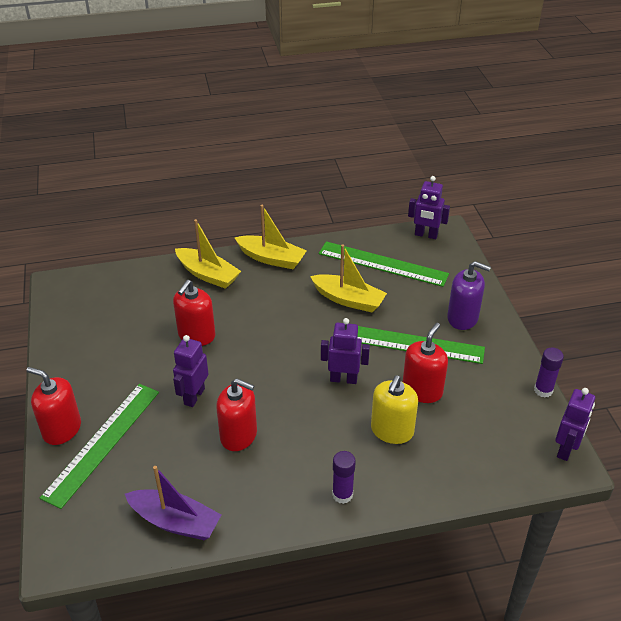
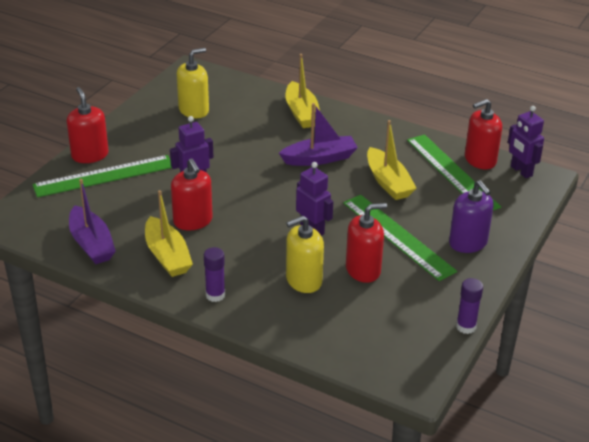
camera: 40 degrees right, 5 degrees down
(109, 324) = (194, 110): none -> yellow soap dispenser
(196, 335) = (243, 147): red soap dispenser -> red soap dispenser (480, 160)
(271, 258) = (364, 125): yellow boat -> yellow boat (167, 256)
(272, 309) = (319, 158): none -> purple boat
(566, 449) = (426, 373): purple robot -> none

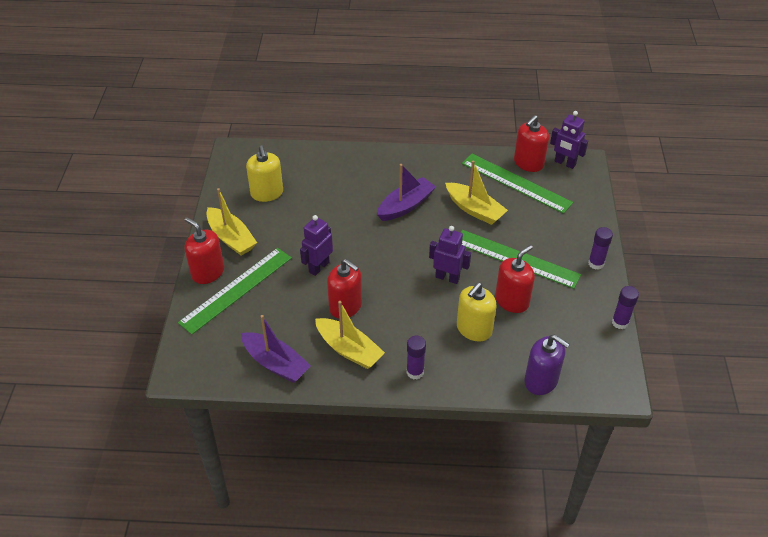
camera: 25 degrees left, 10 degrees up
(194, 110) = (267, 193): yellow soap dispenser -> yellow soap dispenser turned 135 degrees clockwise
(301, 113) = (360, 165): yellow boat -> yellow boat (231, 238)
(468, 243) = (571, 245): purple soap dispenser -> purple soap dispenser (541, 380)
(482, 267) = (596, 263): none -> purple glue stick

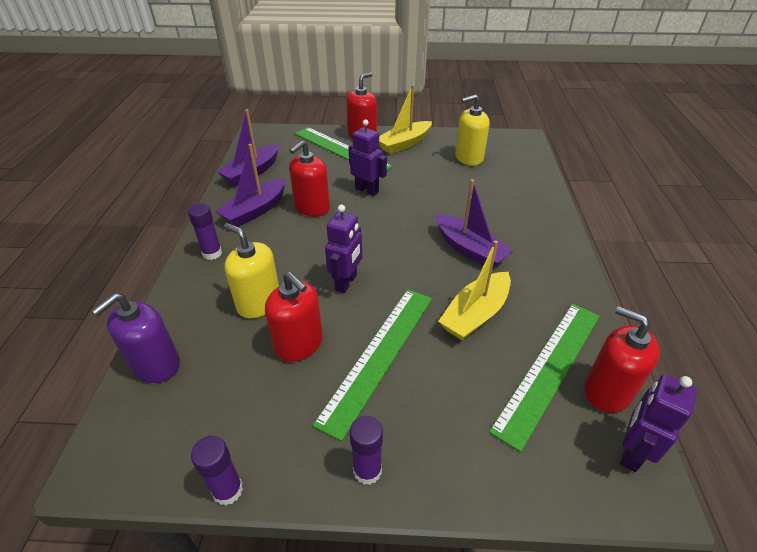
camera: 90 degrees right, 5 degrees down
(349, 349) = (255, 210): yellow boat -> purple boat

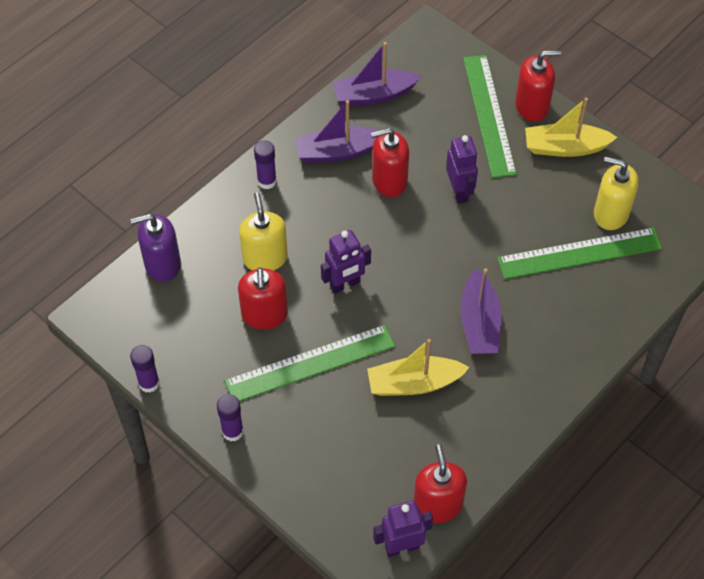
camera: 40 degrees right, 15 degrees up
(549, 369) = (417, 461): green ruler -> green ruler (579, 253)

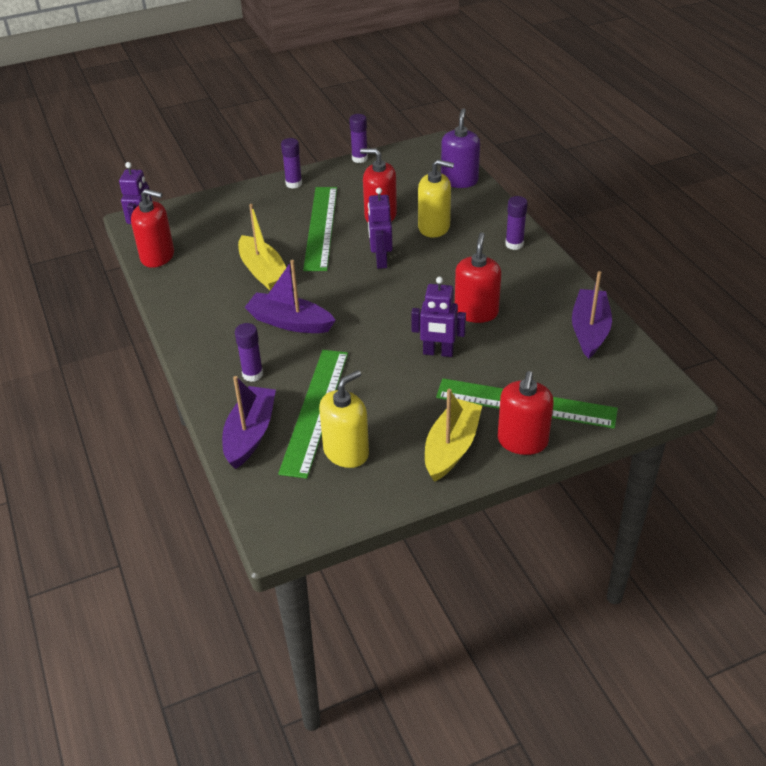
camera: 115 degrees right, 15 degrees down
(338, 152) = (527, 290): purple boat -> purple boat (250, 434)
(414, 383) = (263, 272): yellow boat -> yellow boat turned 135 degrees clockwise
(564, 320) = (252, 374): none -> purple glue stick

